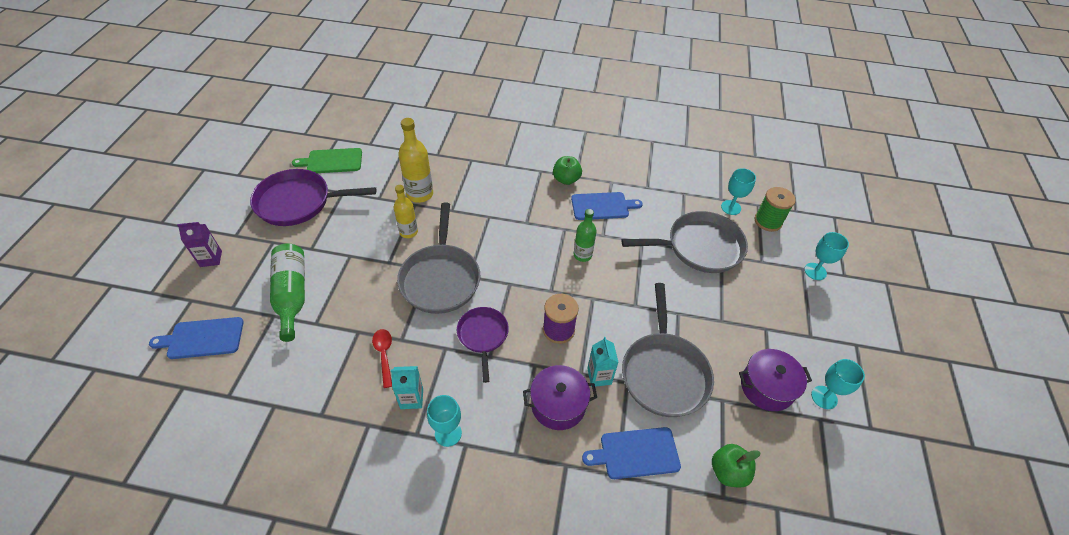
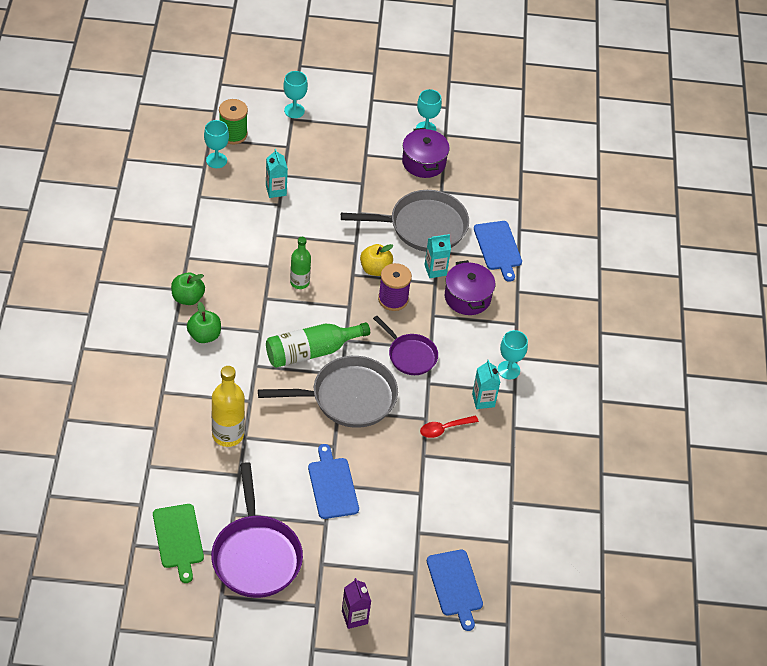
camera: 100 degrees left, 0 degrees up
(292, 295) = (390, 523): green bottle -> green bottle (311, 352)
(408, 232) = (288, 436): yellow bottle -> none
(483, 336) = (410, 355): purple pan -> purple pan turned 120 degrees counterclockwise
(599, 319) = (375, 269): none -> yellow apple
(602, 206) = (227, 266): blue cutting board -> blue cutting board (332, 485)
(699, 247) = (276, 190): grey pan -> turquoise carton
(728, 472) = (500, 194): green apple -> green apple (204, 335)

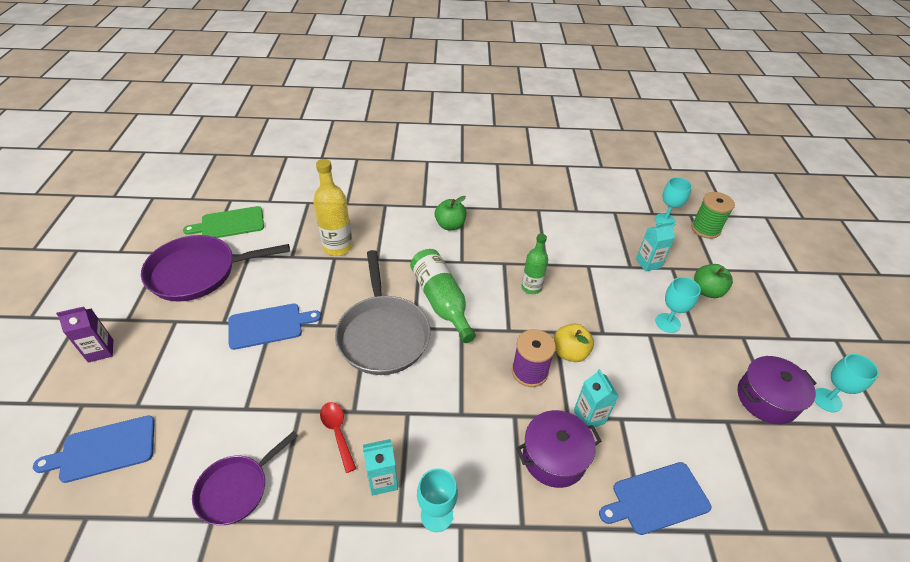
camera: 90 degrees right, 5 degrees down
(188, 298) = (491, 213): green apple -> green apple (707, 291)
(294, 111) = (768, 272): turquoise goblet -> turquoise goblet (667, 323)
(410, 355) = (447, 392): purple pan -> purple pan (236, 489)
(423, 226) = (656, 401): grey pan -> none

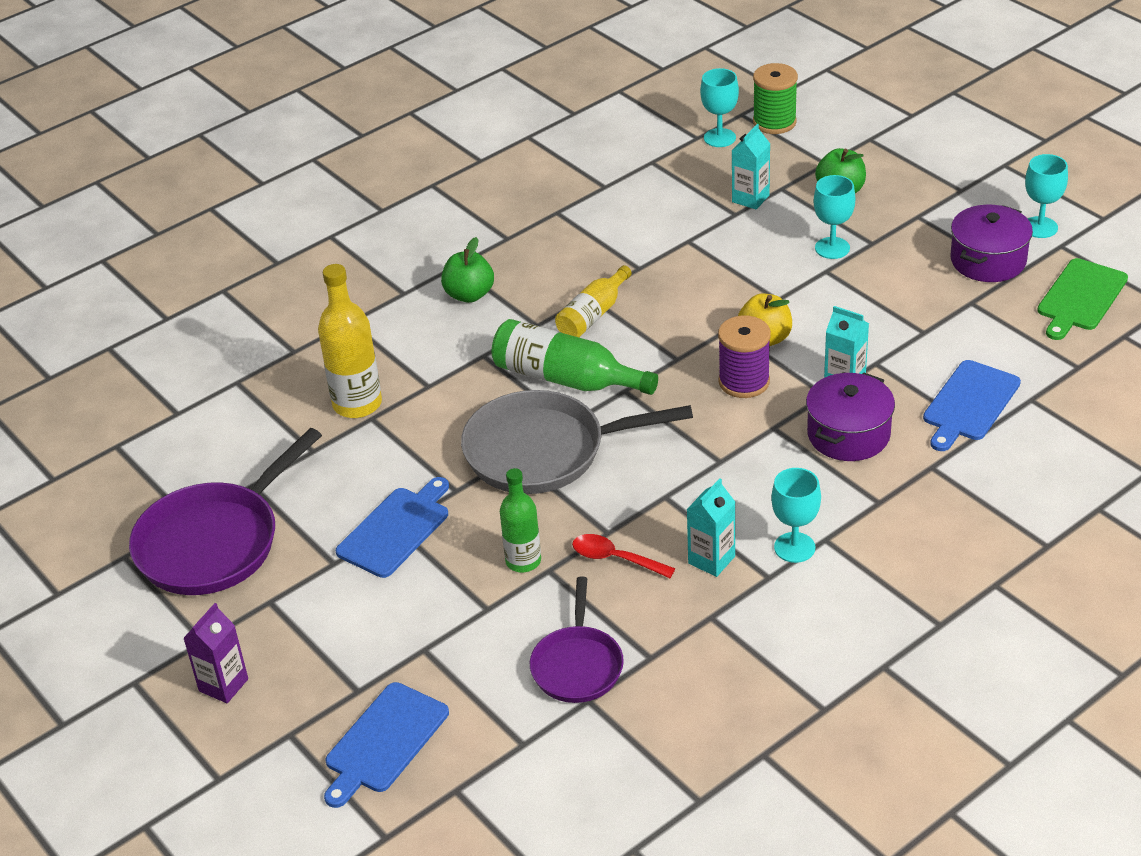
camera: 35 degrees left, 5 degrees down
(229, 224) = (164, 470): green cutting board -> green cutting board (1080, 297)
(383, 334) = (543, 451): grey pan -> grey pan turned 135 degrees clockwise
(494, 275) = (593, 315): none -> yellow bottle
(531, 287) = (651, 302): green bottle -> green bottle (523, 561)

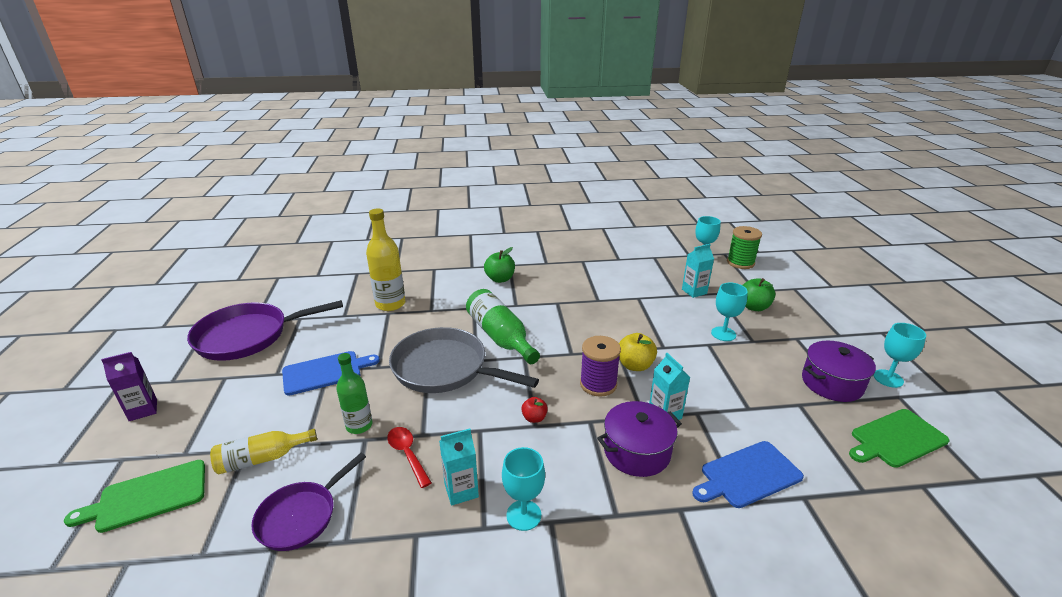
camera: 30 degrees right, 10 degrees down
(384, 741) = (148, 497): blue cutting board -> green cutting board
(593, 315) = (549, 312): yellow bottle -> yellow bottle (262, 459)
(711, 454) = (534, 418): none -> red apple

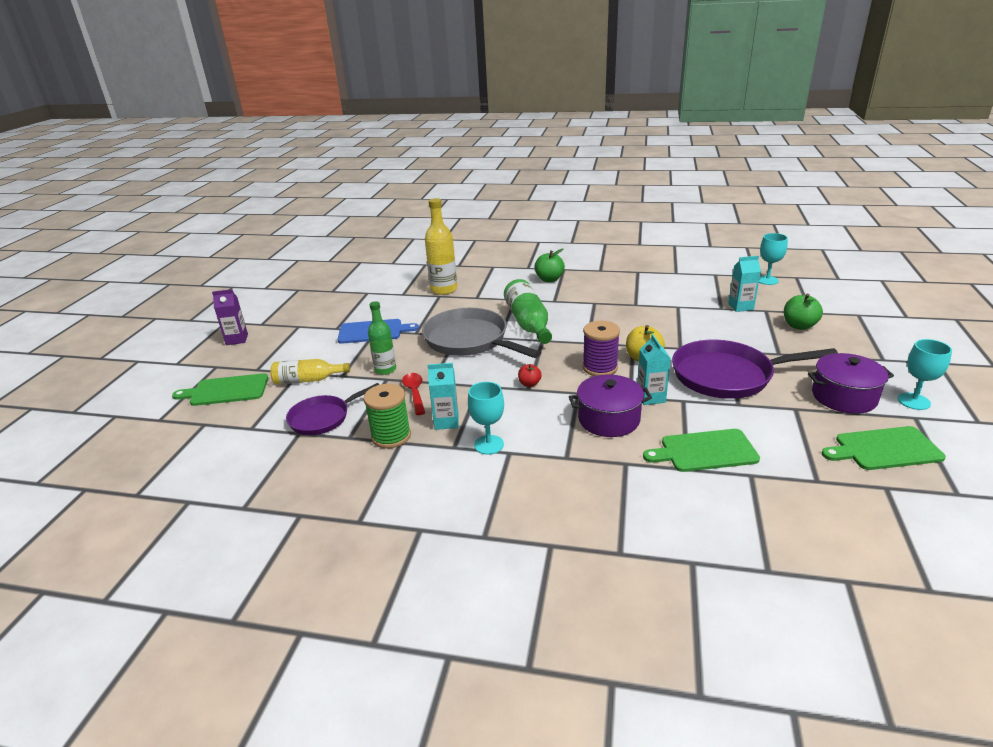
camera: 20 degrees right, 0 degrees up
(248, 336) = (324, 301): purple pan -> purple pan (727, 375)
(723, 334) = (750, 344): turquoise goblet -> none
(740, 263) = (810, 287): green spool -> green spool (391, 436)
(748, 475) = (705, 451): blue cutting board -> green cutting board

